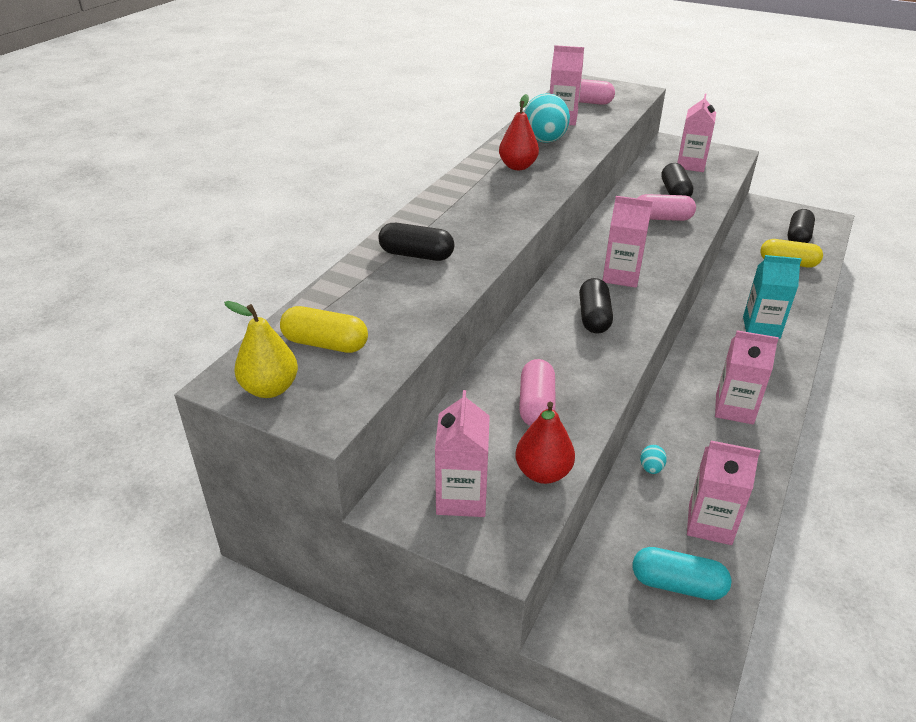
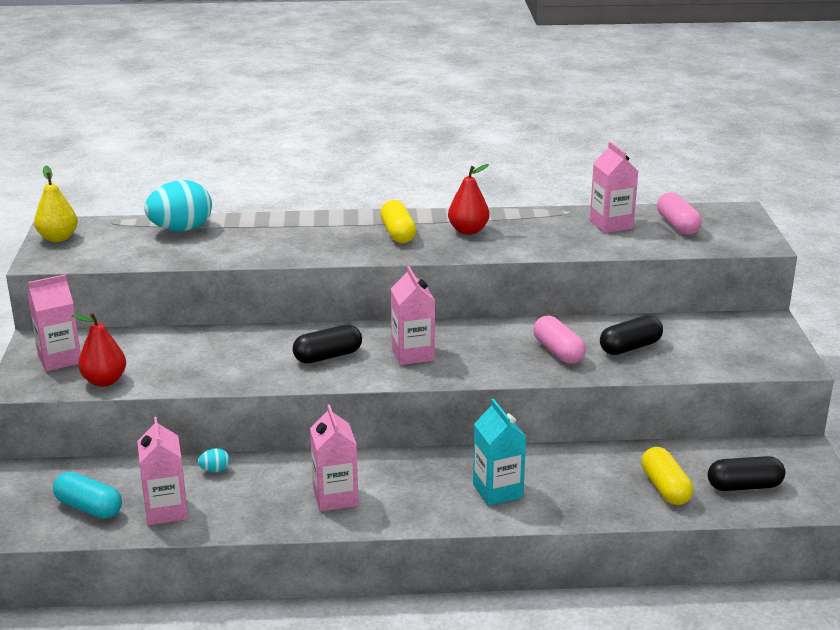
camera: 60 degrees right, 10 degrees down
(325, 344) = (118, 238): yellow capsule -> yellow capsule (398, 233)
(416, 255) = (262, 233): black capsule -> none
(536, 405) = (181, 360): pink capsule -> none
(544, 141) = (543, 229): turquoise egg -> turquoise egg (181, 229)
(677, 584) = (89, 507): turquoise capsule -> turquoise capsule turned 45 degrees counterclockwise
(690, 165) = (719, 343): pink carton -> none

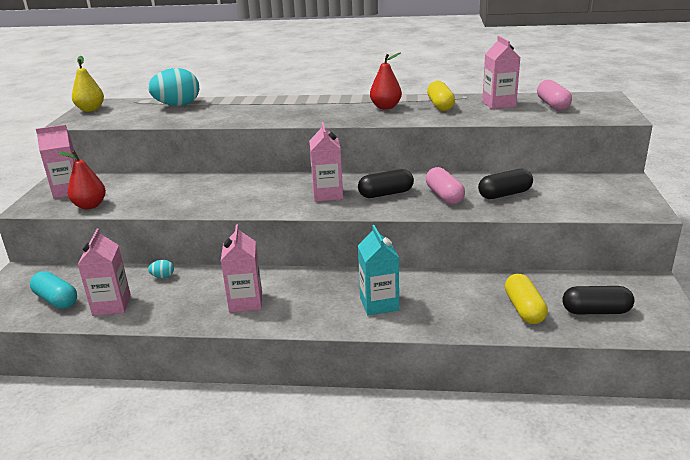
camera: 10 degrees right, 0 degrees up
(328, 356) = (262, 194): black capsule -> black capsule (386, 194)
(398, 233) = (332, 108): yellow capsule -> yellow capsule (440, 105)

